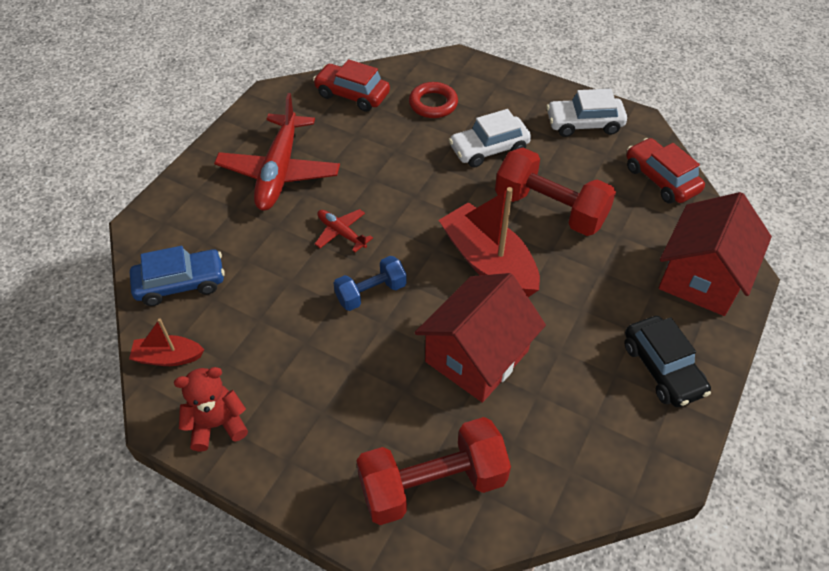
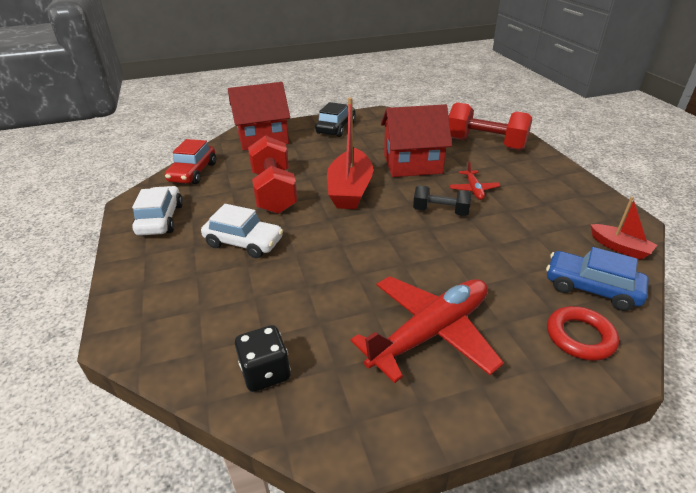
camera: 135 degrees left, 15 degrees down
(217, 424) = (594, 203): red teddy bear -> none
(341, 233) = (424, 252): red plane -> red plane (473, 189)
(352, 95) = (265, 372): red car -> black dice
(371, 293) = (440, 211): blue dumbbell -> black dumbbell
(433, 104) = (217, 305): red ring -> red ring (580, 337)
(584, 124) = (160, 219): white car -> white car turned 135 degrees counterclockwise

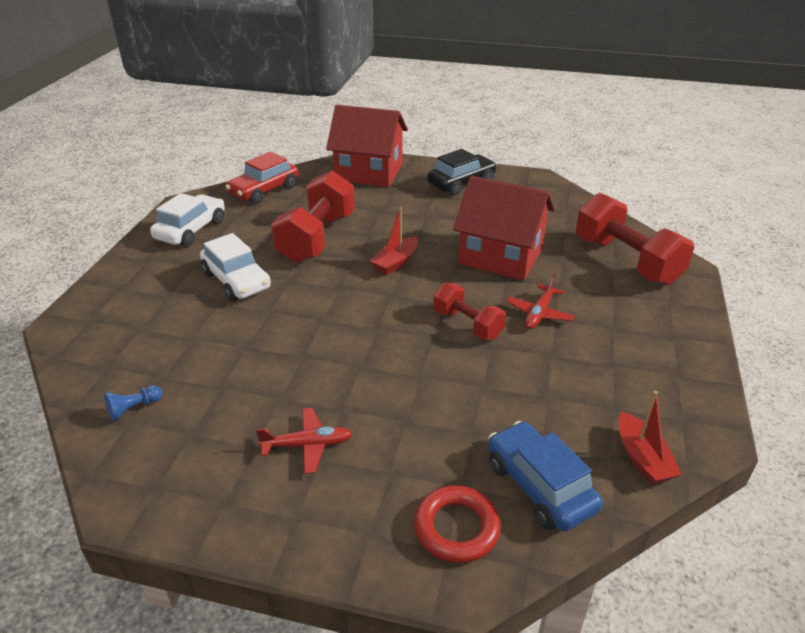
camera: 30 degrees right, 0 degrees up
(265, 372) = (133, 408): black dice -> blue pawn
(350, 190) = (396, 262): red boat -> red boat, size x0.52
(430, 332) = (307, 445): red plane -> red plane, size x0.48
(440, 211) = (467, 324): black dumbbell -> red dumbbell

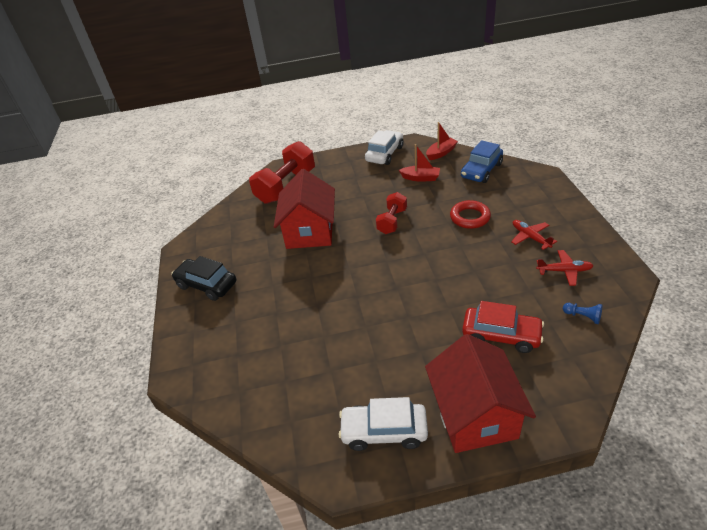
camera: 110 degrees left, 5 degrees up
(237, 281) = (431, 346): white car -> white car (384, 154)
(264, 190) = (278, 418): red car -> red car (501, 335)
(317, 238) = (342, 331): red dumbbell -> none
(369, 172) = (205, 353): red house -> red house (474, 415)
(396, 262) = (348, 273): red boat -> red boat (420, 178)
(456, 528) = (523, 182): red ring -> red ring (470, 217)
(539, 313) = (362, 201): red plane -> red plane (564, 271)

